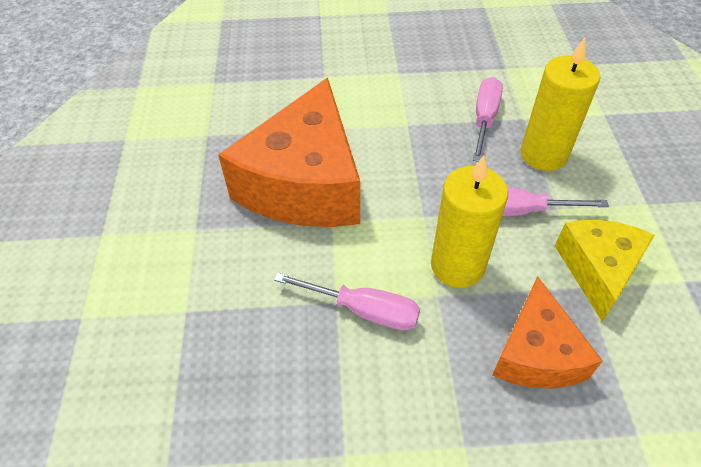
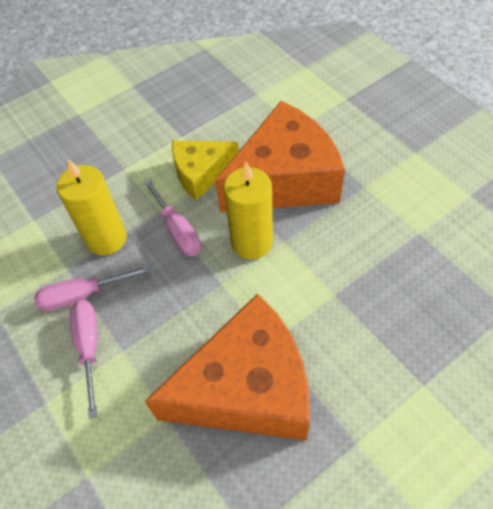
camera: 120 degrees left, 5 degrees up
(364, 310) = (327, 274): pink screwdriver -> pink screwdriver (89, 346)
(536, 353) = (284, 179): orange cheese -> orange cheese, size x1.77

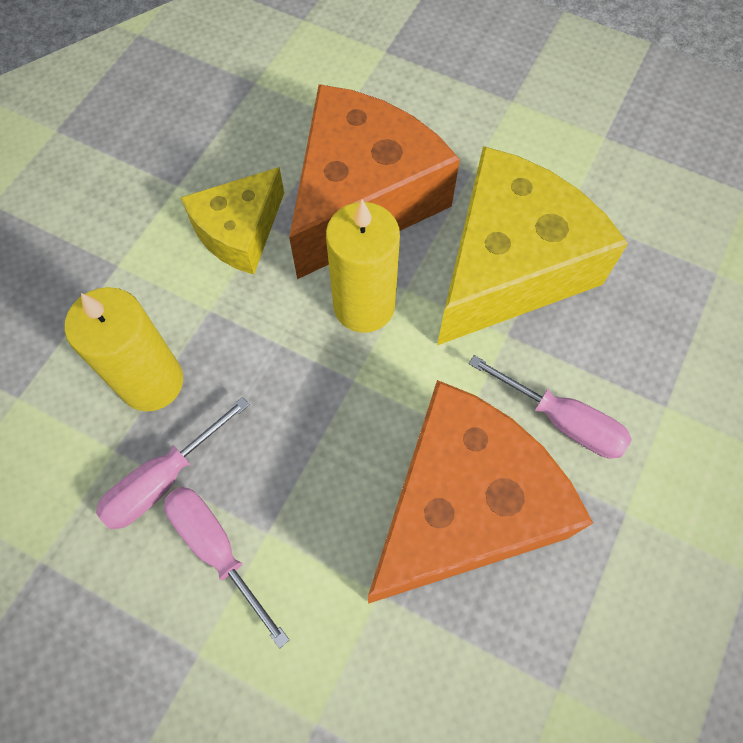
camera: 30 degrees left, 10 degrees up
(178, 231) = (252, 329): pink screwdriver -> pink screwdriver (563, 421)
(358, 252) = (509, 266): none -> yellow cheese

